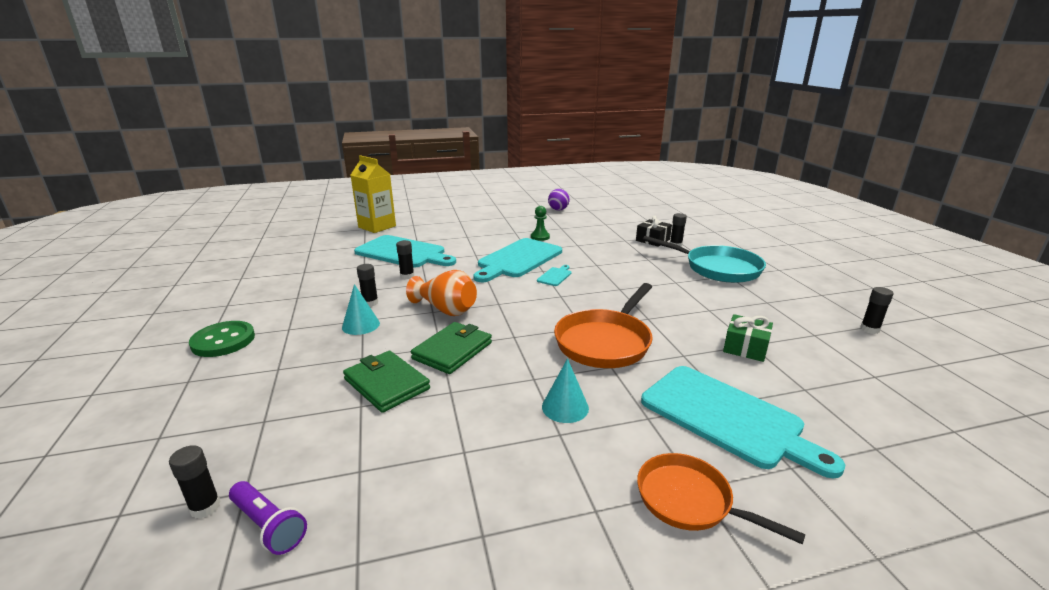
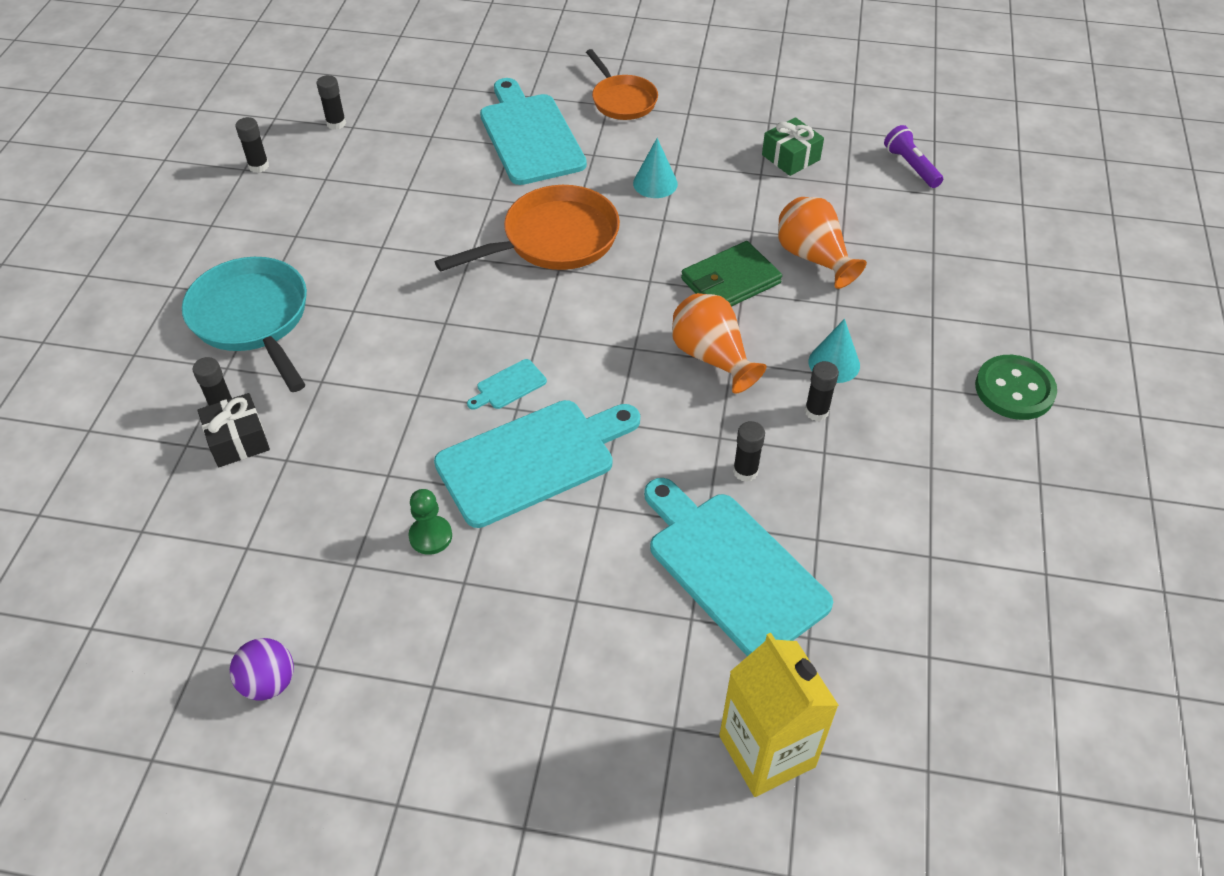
camera: 155 degrees left, 25 degrees up
(205, 507) = (960, 191): black glue stick -> black glue stick (336, 123)
(386, 384) = (813, 258): green wallet -> orange vase
(745, 348) = (419, 187): green gift -> green gift (790, 157)

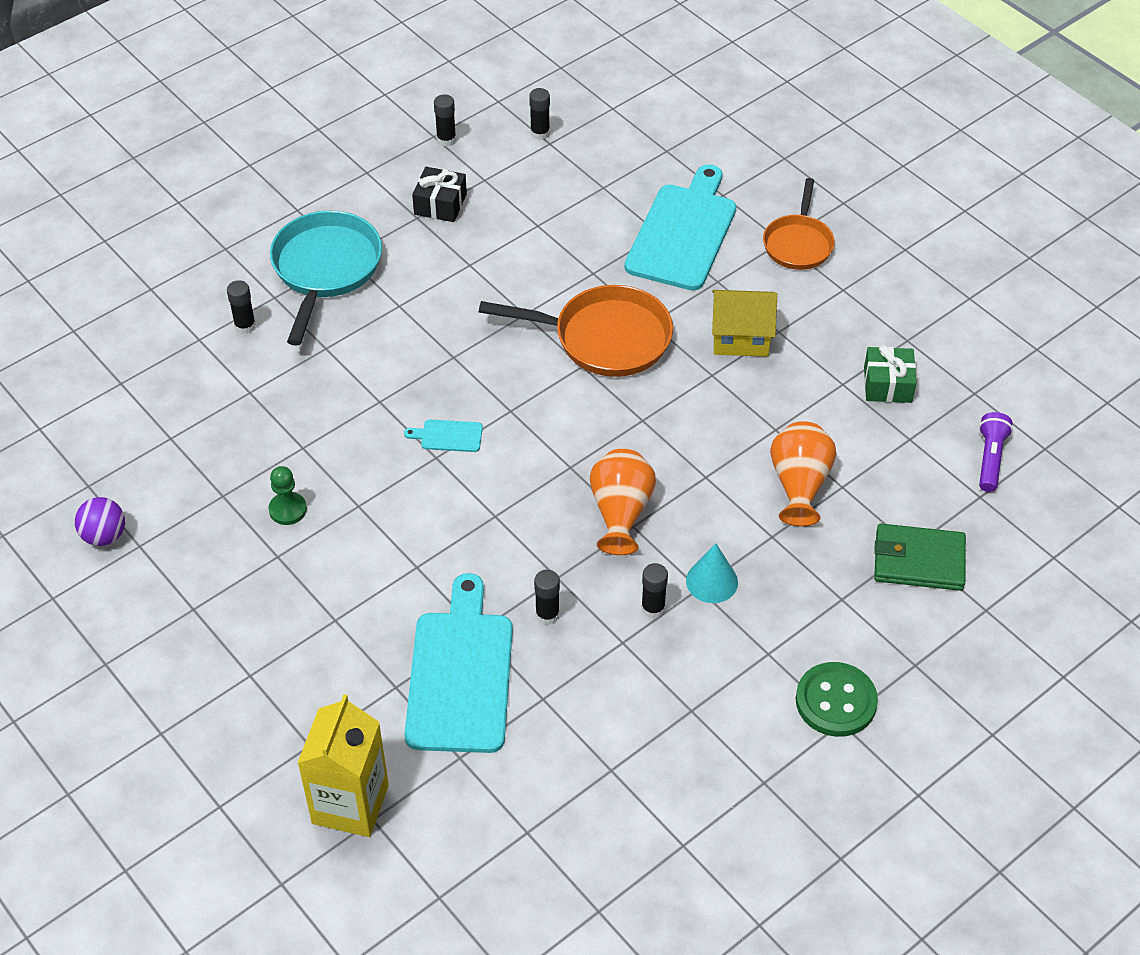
camera: 40 degrees right, 0 degrees up
(238, 440) = (233, 357): black gift -> black gift (440, 204)
(532, 459) = (408, 502): turquoise cutting board -> none
(655, 183) = (740, 338): turquoise cone -> yellow house
(730, 281) = (706, 461): green wallet -> green wallet (918, 561)

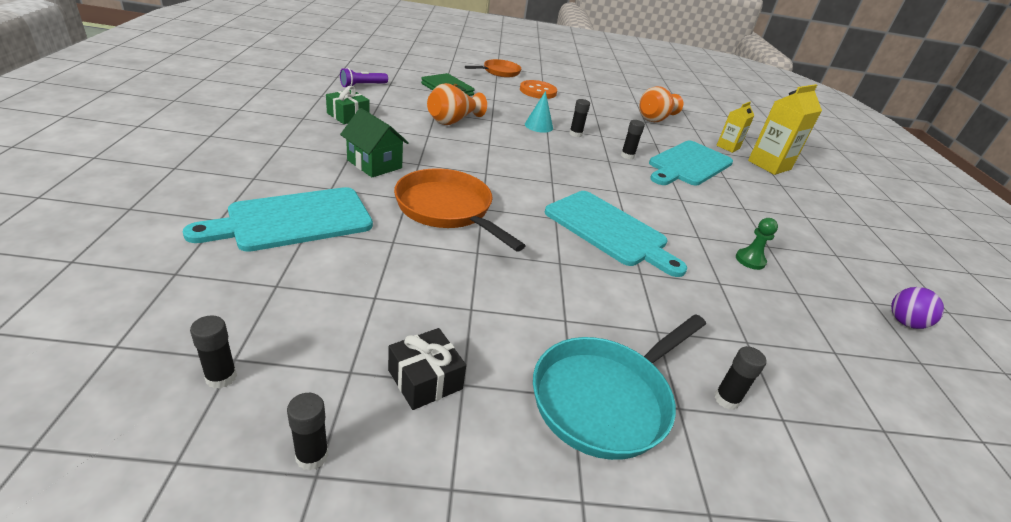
camera: 145 degrees left, 15 degrees down
(439, 808) = (728, 147): none -> yellow carton
(448, 436) = (610, 230): turquoise cutting board -> turquoise cutting board, size x2.43
(620, 513) = (549, 158): orange vase -> orange vase (655, 119)
(740, 338) = (374, 164): yellow house -> green house
(798, 243) = (249, 171): orange pan -> orange pan (499, 72)
(836, 701) = (538, 91): green button -> orange button

